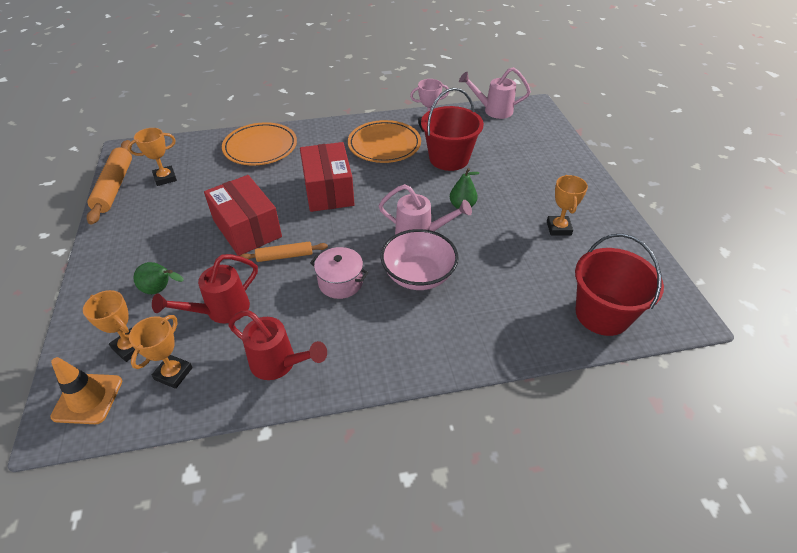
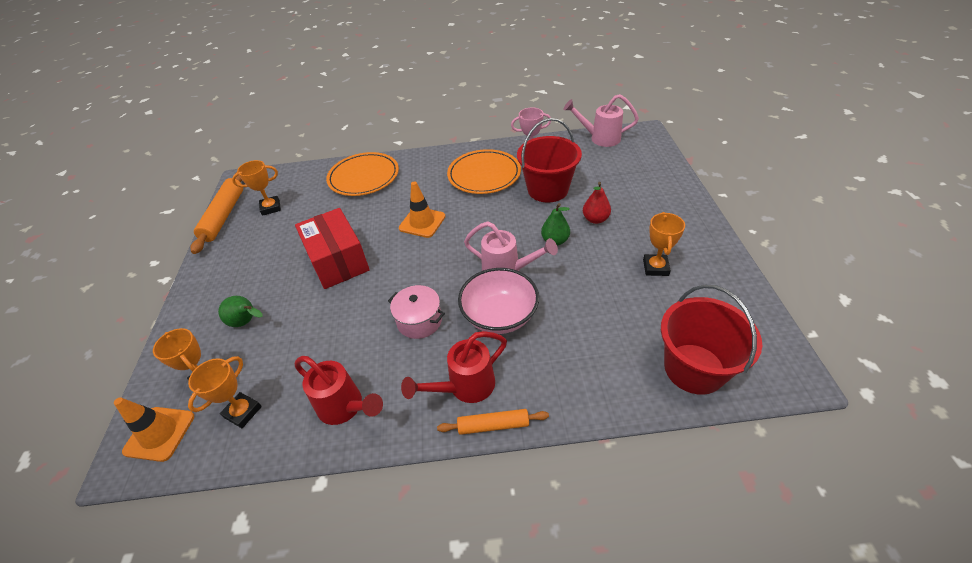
camera: 10 degrees right, 0 degrees up
(220, 311) = (298, 347): red watering can -> red watering can (464, 387)
(285, 256) = (369, 291): orange rolling pin -> orange rolling pin (493, 425)
(328, 190) = (422, 222): red box -> orange traffic cone
(498, 186) = (595, 219): none -> red pear

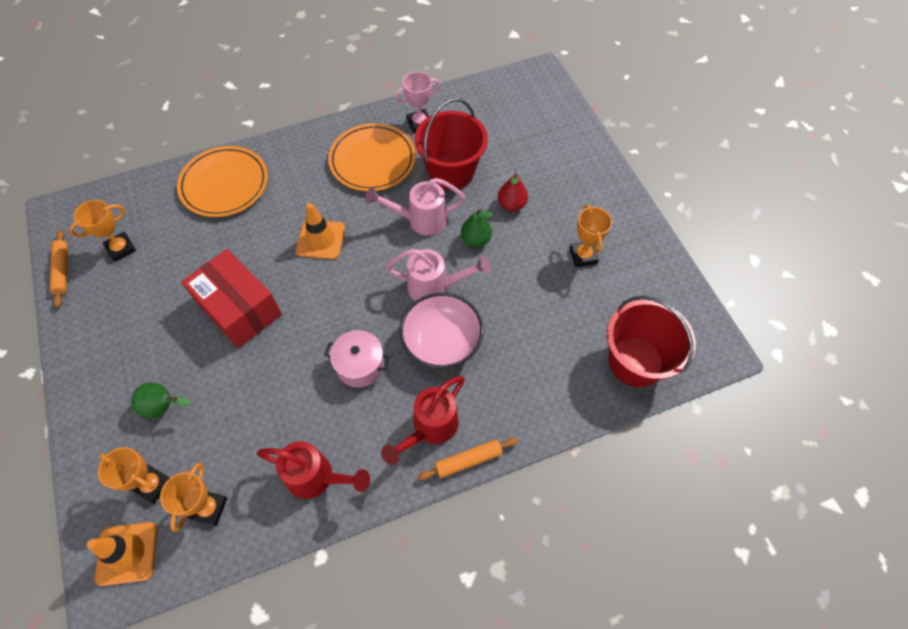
camera: 20 degrees left, 15 degrees up
(224, 216) = (62, 270): orange rolling pin -> orange rolling pin, size x0.59
(599, 138) = (492, 88): pink watering can -> pink watering can (420, 220)

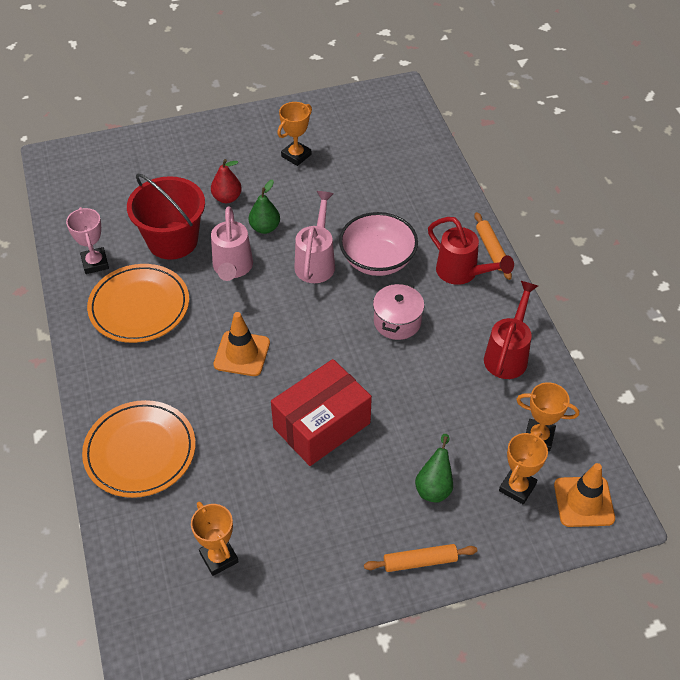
camera: 85 degrees left, 10 degrees down
(62, 270) = (242, 623): orange rolling pin -> orange rolling pin (420, 561)
(583, 256) = (296, 155): orange trophy -> orange trophy turned 45 degrees counterclockwise
(635, 361) = (406, 138): red bucket -> none

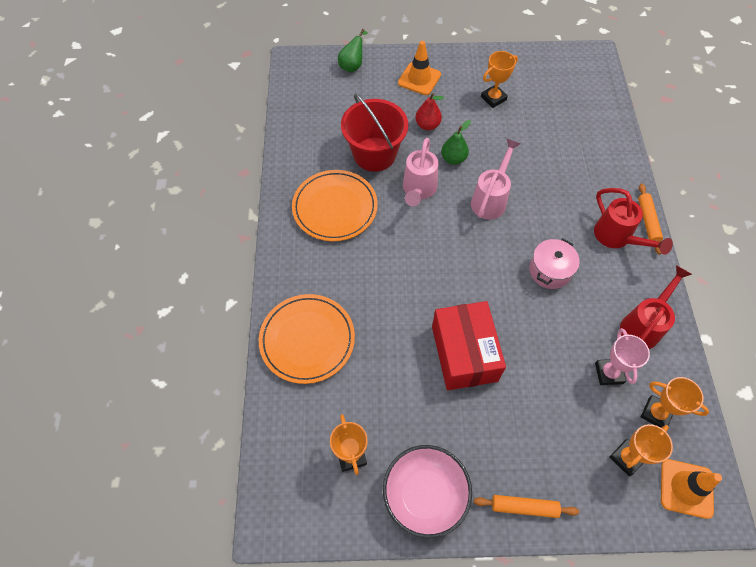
camera: 15 degrees right, 10 degrees up
(95, 263) = (308, 161): pink trophy -> pink trophy (608, 373)
(242, 354) = (410, 270): orange traffic cone -> orange traffic cone (419, 79)
(321, 425) = (464, 353): red box -> red box turned 75 degrees counterclockwise
(377, 260) = (544, 209): pink bowl -> pink bowl (425, 495)
(434, 486) = (551, 437): green pear -> green pear (352, 65)

